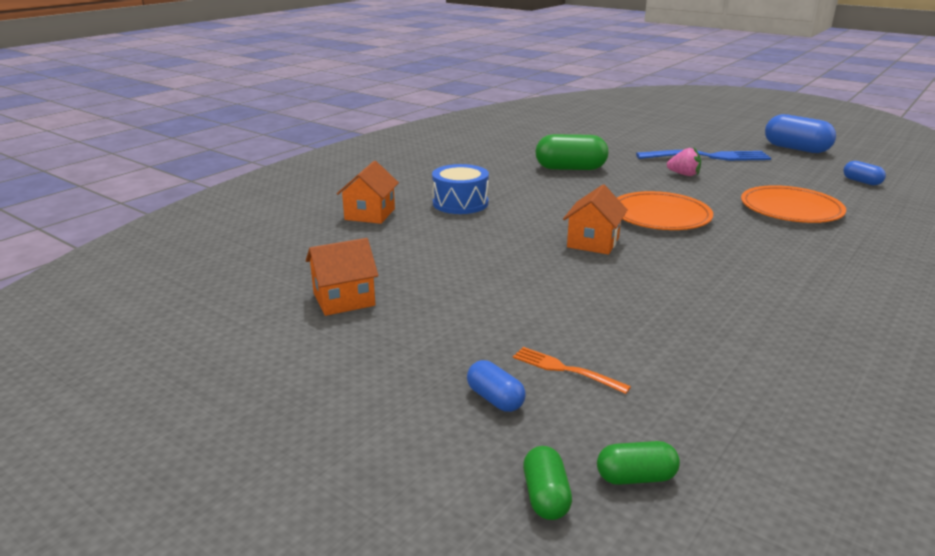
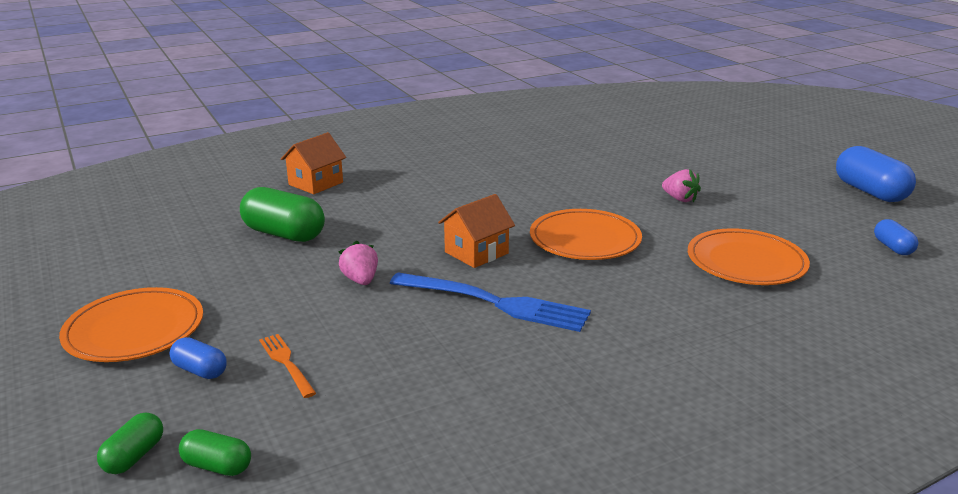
camera: 25 degrees right, 0 degrees up
(344, 299) = (198, 257): orange house -> none
(373, 381) = (134, 330): none -> orange plate
(460, 203) = (407, 188): blue drum -> none
(495, 399) = (200, 370): blue capsule -> blue capsule turned 45 degrees counterclockwise
(529, 285) = (360, 280): none -> pink strawberry
(570, 168) = (564, 170): green capsule -> green capsule (284, 234)
(707, 157) = (740, 183): blue fork -> blue fork (495, 303)

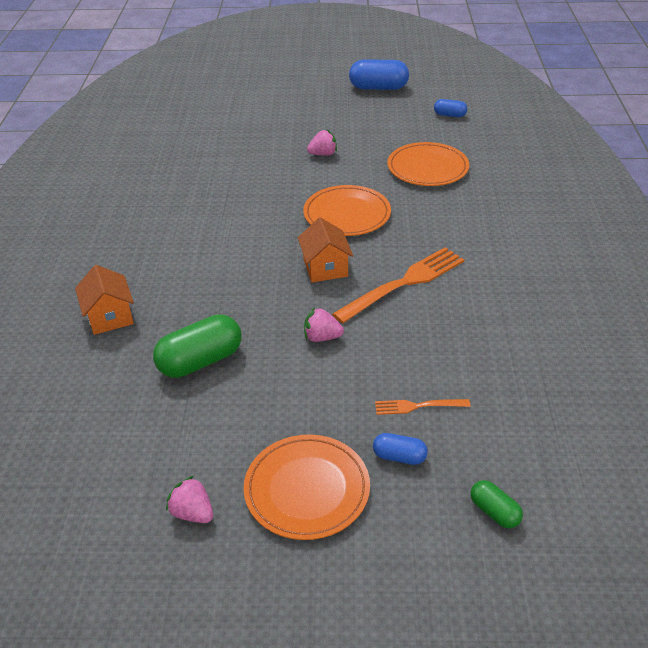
camera: 60 degrees left, 15 degrees up
(90, 284) = (192, 513): none -> pink strawberry
(200, 370) = (399, 457): blue capsule -> blue capsule turned 45 degrees clockwise
(217, 466) = (526, 467): green capsule -> none
(495, 303) = (403, 283): blue fork -> orange fork

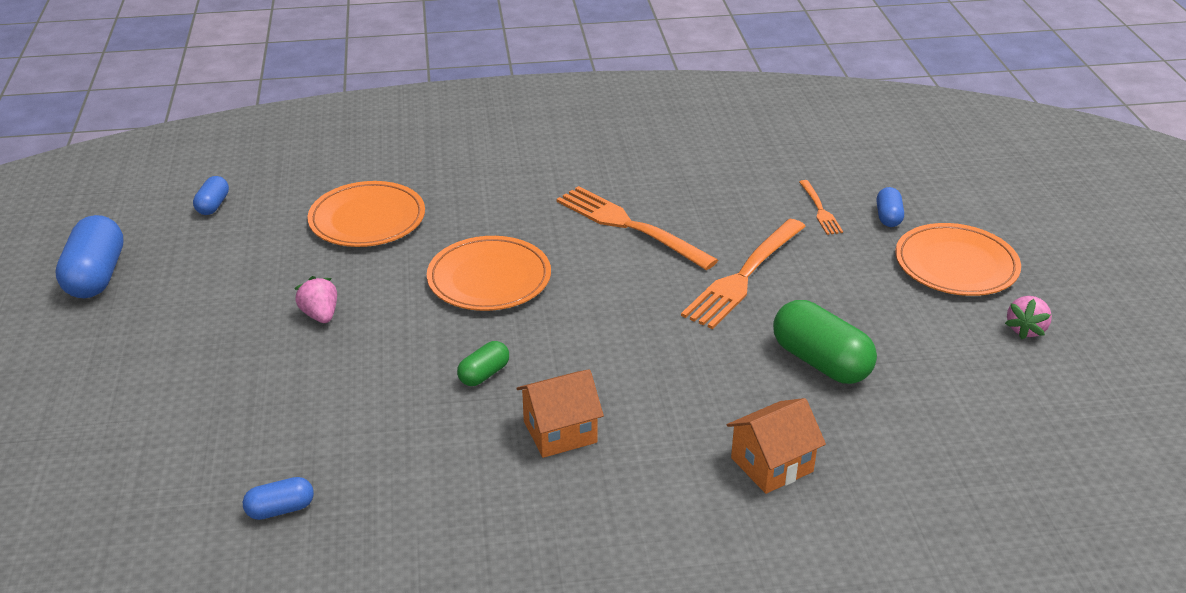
camera: 100 degrees left, 5 degrees down
(167, 148) = (280, 509): none -> blue capsule
(322, 337) = (744, 276): pink strawberry -> orange fork
(325, 268) = (613, 285): orange house -> orange house (560, 432)
(494, 512) = (919, 170): green capsule -> green capsule (484, 374)

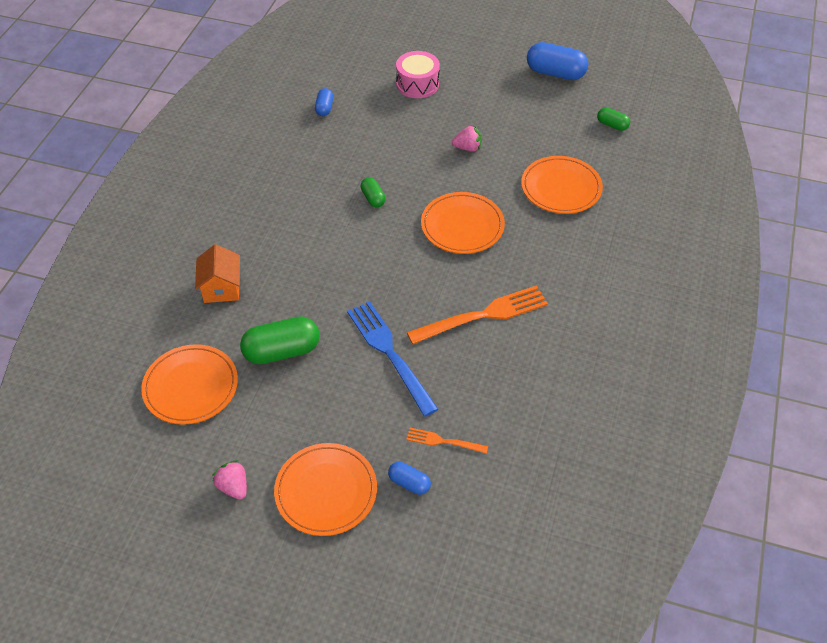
camera: 115 degrees right, 15 degrees up
(168, 413) = (417, 84): none -> pink drum
(213, 205) = (612, 125): blue capsule -> green capsule
(560, 432) = (307, 213): orange house -> none
(744, 276) = (390, 353): orange fork -> blue fork
(949, 421) = (191, 387): none -> orange plate

